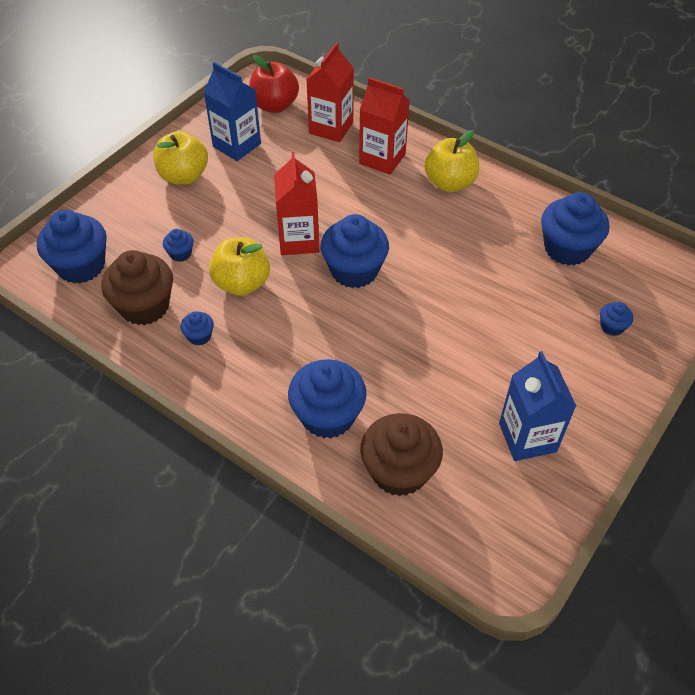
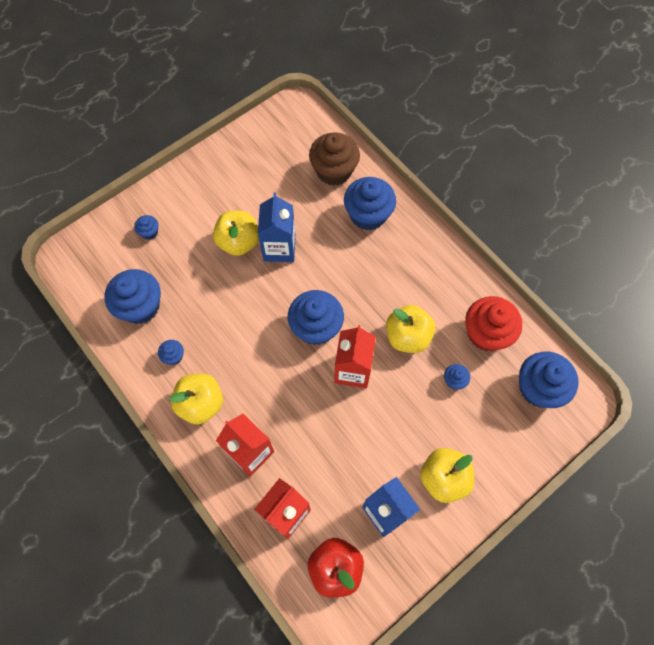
camera: 165 degrees left, 15 degrees up
(144, 306) = (486, 333): brown cupcake -> red cupcake
(199, 336) = (446, 296): blue cupcake -> blue cupcake (173, 356)
(491, 340) = (239, 242): none -> yellow apple
(527, 437) = (247, 172): blue carton -> blue carton (279, 248)

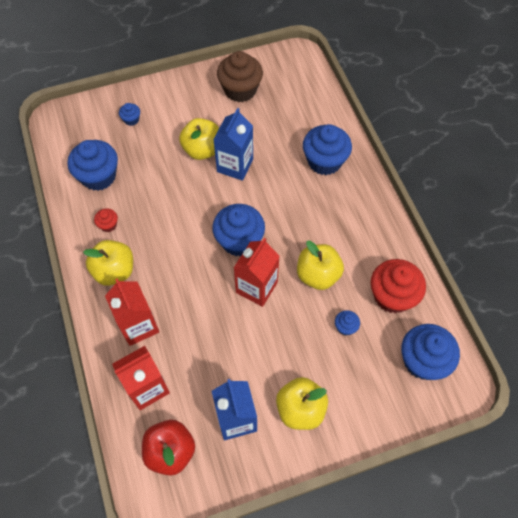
camera: 20 degrees right, 5 degrees down
(173, 356) = (108, 225): blue cupcake -> red cupcake
(334, 171) = (309, 116): brown cupcake -> brown cupcake (240, 90)

